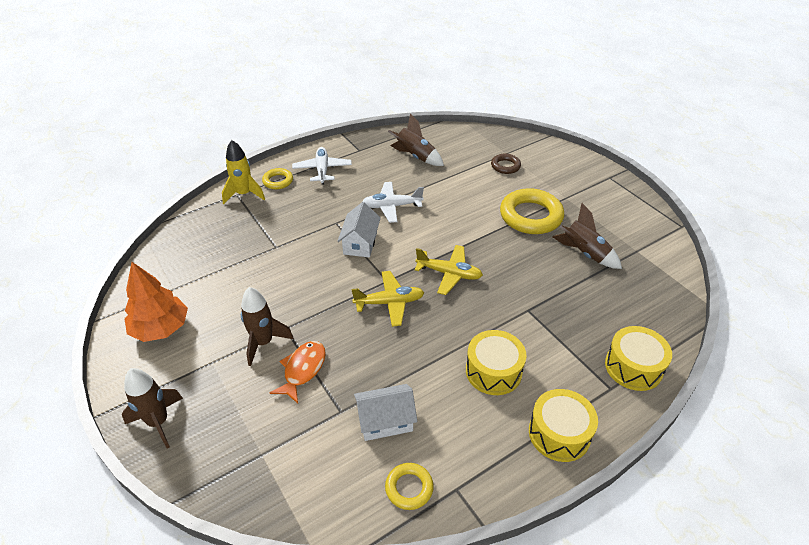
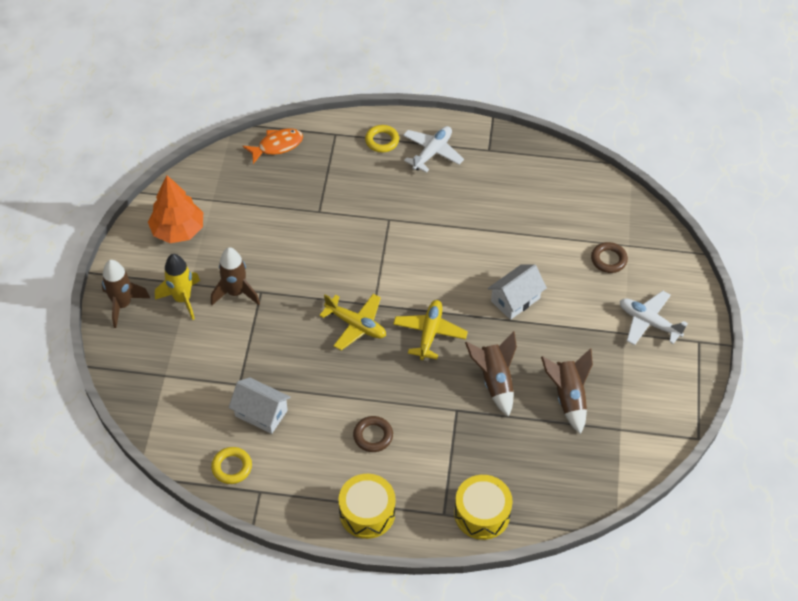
camera: 40 degrees right, 10 degrees up
(244, 194) = (341, 138): yellow rocket -> yellow rocket (182, 299)
(303, 370) = (243, 334): orange fish -> orange fish (277, 146)
(360, 243) = (388, 254): white house -> white house (515, 299)
(392, 206) = (453, 234): white plane -> white plane (649, 322)
(415, 156) = (533, 192): brown rocket -> brown rocket (494, 381)
(449, 274) = (429, 333): yellow plane -> yellow plane turned 135 degrees counterclockwise
(493, 371) = (373, 436): yellow drum -> brown ring
(531, 216) = (566, 329): yellow ring -> none

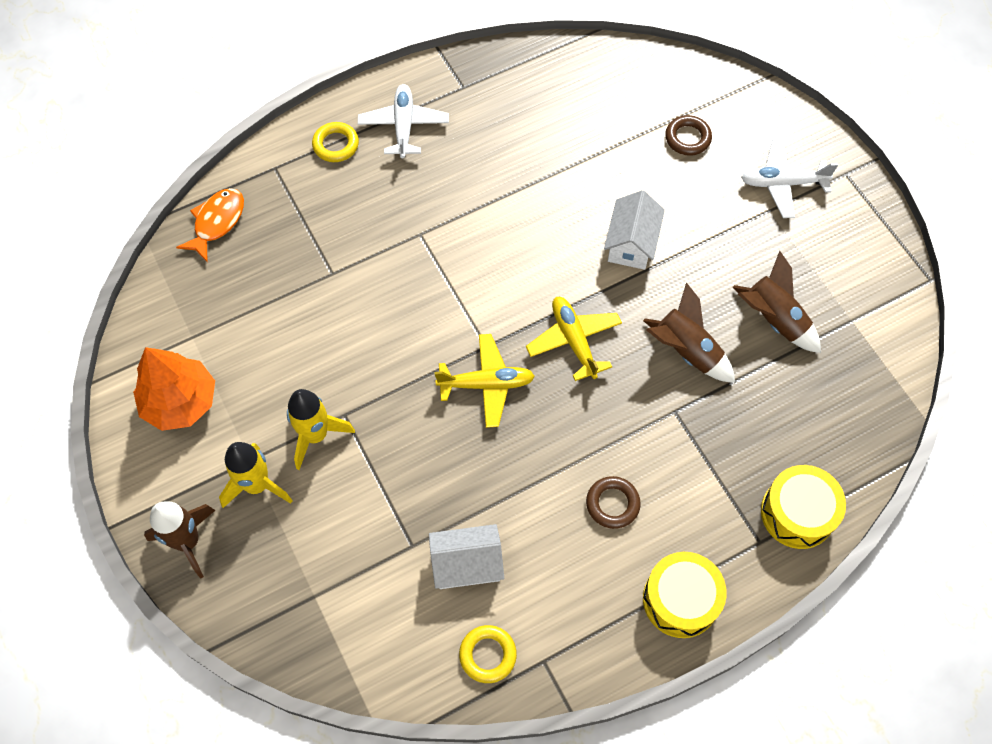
camera: 35 degrees left, 10 degrees up
(236, 293) = (315, 435): brown rocket -> yellow rocket

